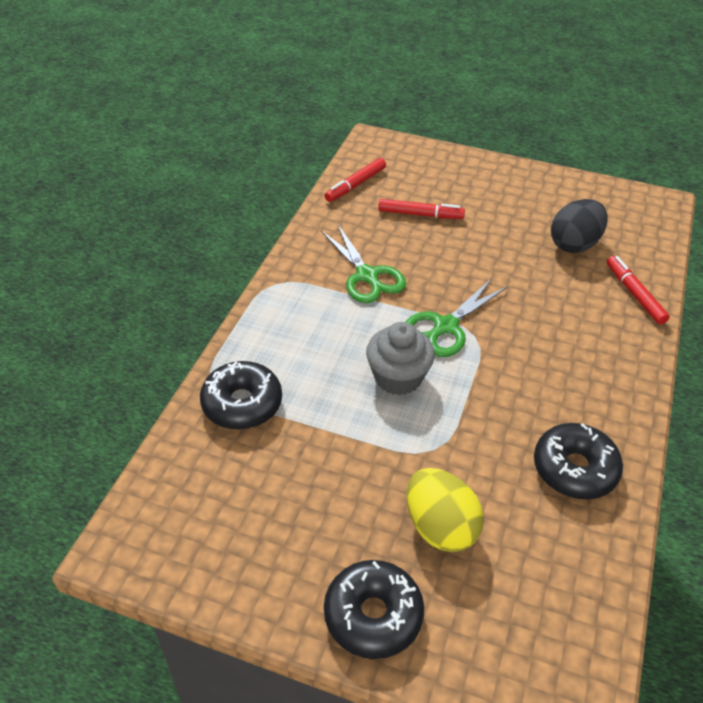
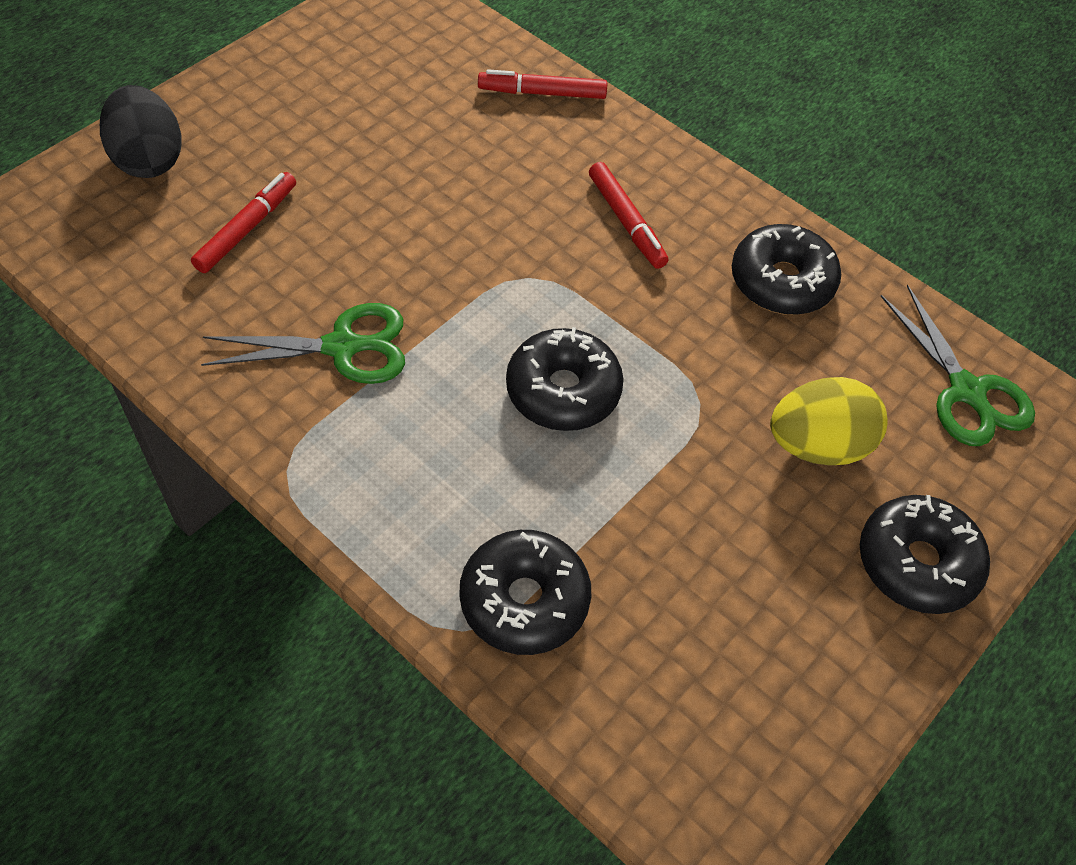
camera: 70 degrees left, 10 degrees up
(356, 185) = (115, 277): red marker -> red marker (626, 221)
(398, 377) = (563, 391): grey cupcake -> black donut
(445, 327) = (497, 300): green scissors -> green scissors (967, 392)
(574, 244) = (420, 100): black egg -> black egg (149, 160)

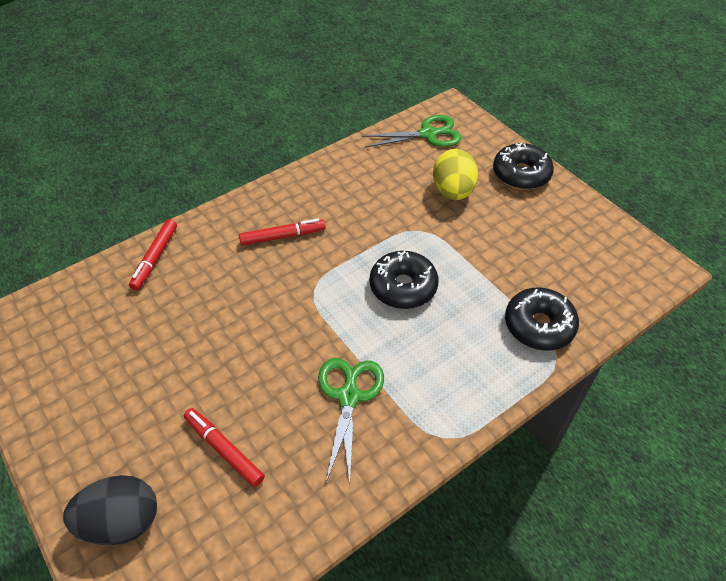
camera: 75 degrees left, 5 degrees down
(782, 281) = (345, 181): black donut -> none

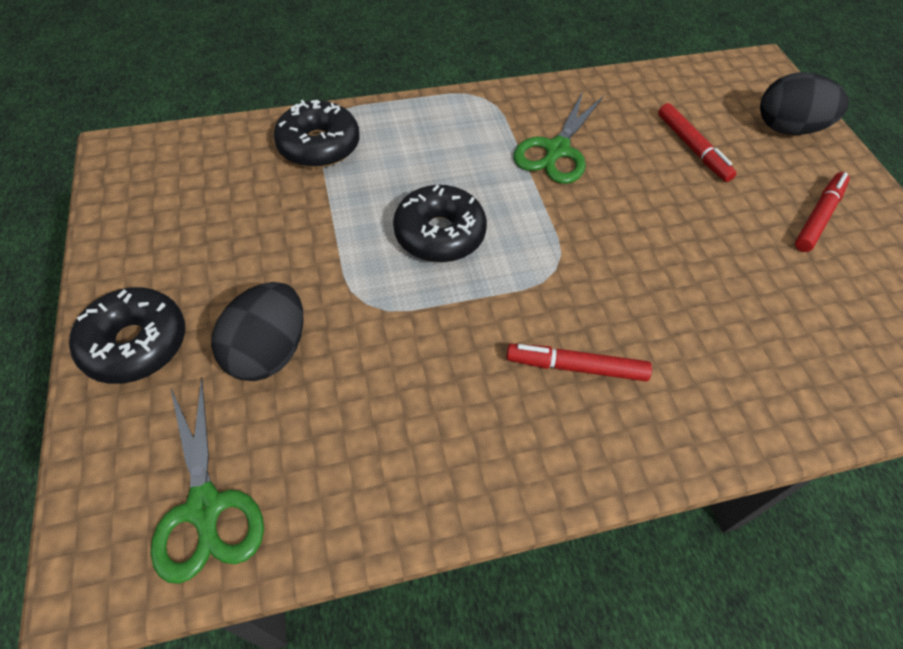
camera: 160 degrees left, 5 degrees up
(155, 258) = (786, 400): red marker -> red marker (818, 217)
(428, 134) = (205, 508): green scissors -> green scissors turned 120 degrees counterclockwise
(453, 191) = (269, 351): yellow egg -> black egg

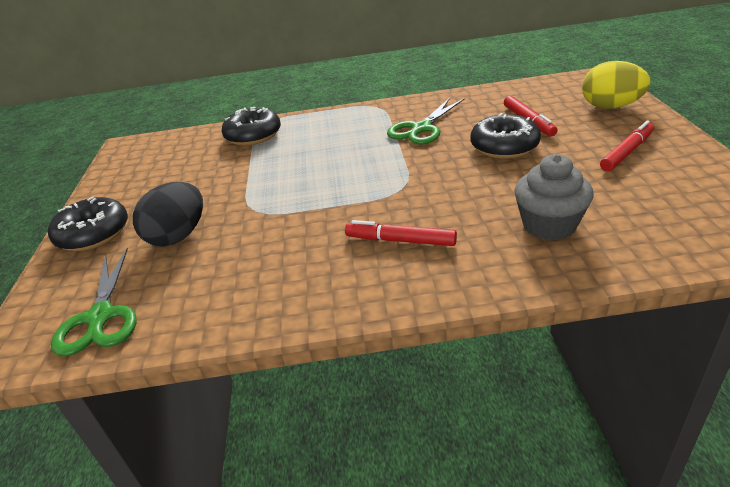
camera: 15 degrees right, 20 degrees down
(439, 234) = (320, 174): black donut -> black donut (504, 147)
(749, 344) = (549, 225): none -> grey cupcake
(788, 128) = (610, 107): black egg -> yellow egg

